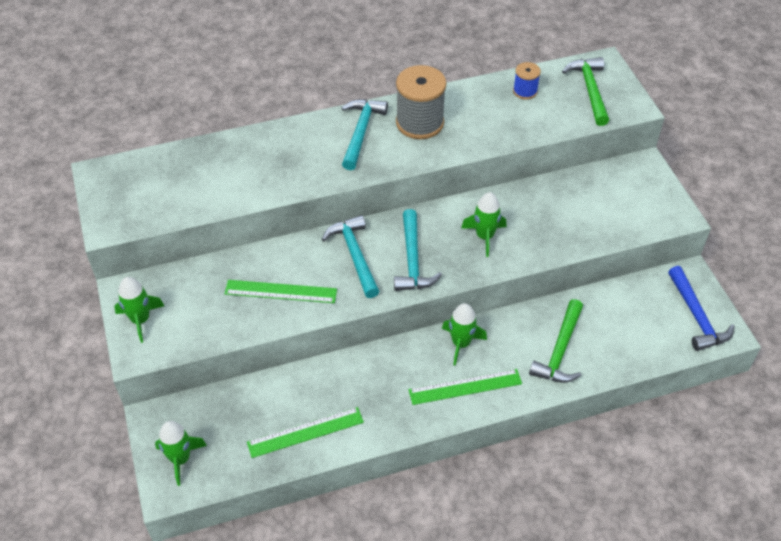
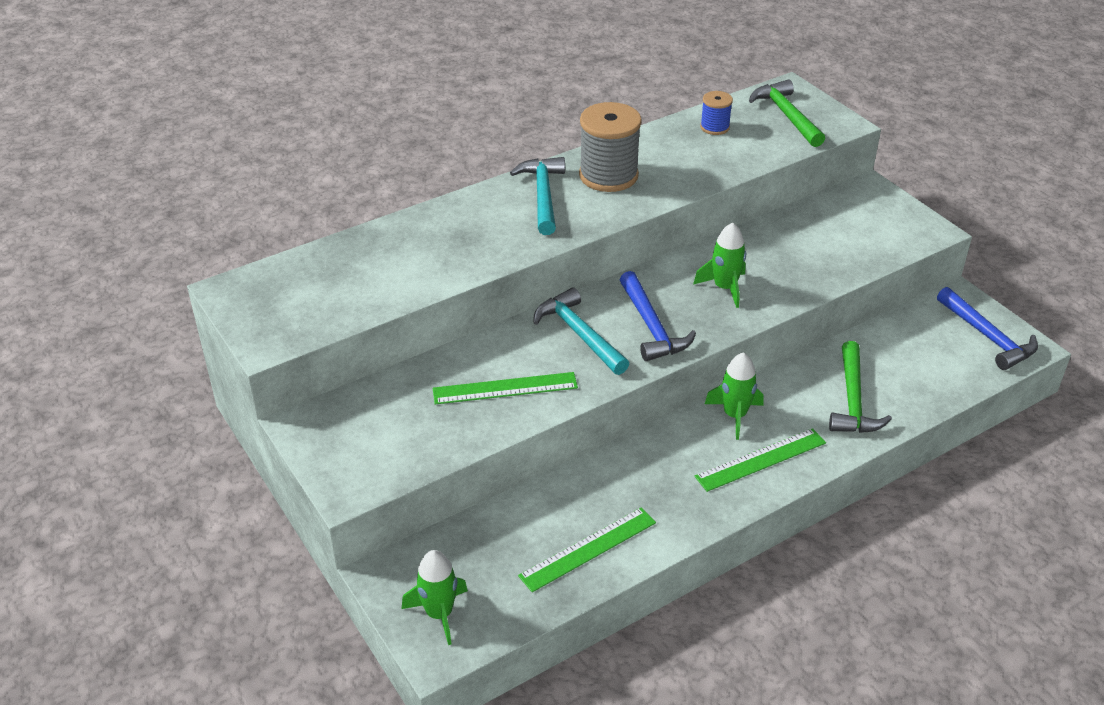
camera: 15 degrees left, 10 degrees down
(140, 320) = (337, 453): green rocket -> none
(412, 260) = (651, 326): turquoise hammer -> blue hammer

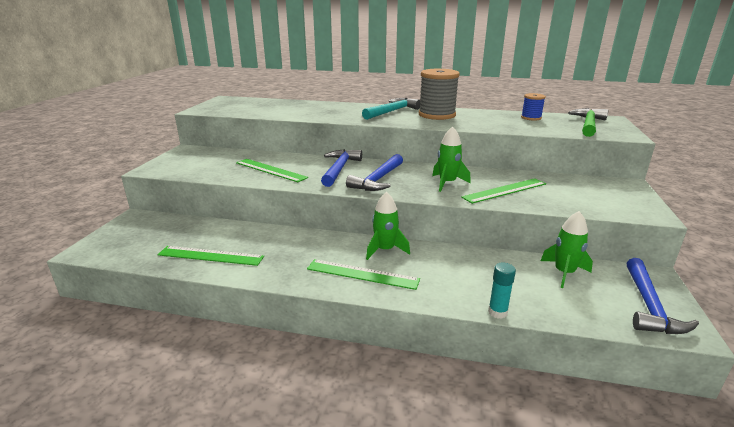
camera: 45 degrees right, 15 degrees down
(439, 613) = (117, 240): green rocket -> green rocket (564, 273)
(579, 334) = (339, 169): turquoise hammer -> blue hammer
(789, 267) = (504, 190): none -> green ruler
(853, 400) = (473, 281): green hammer -> none
(908, 421) = (497, 312): none -> turquoise glue stick

